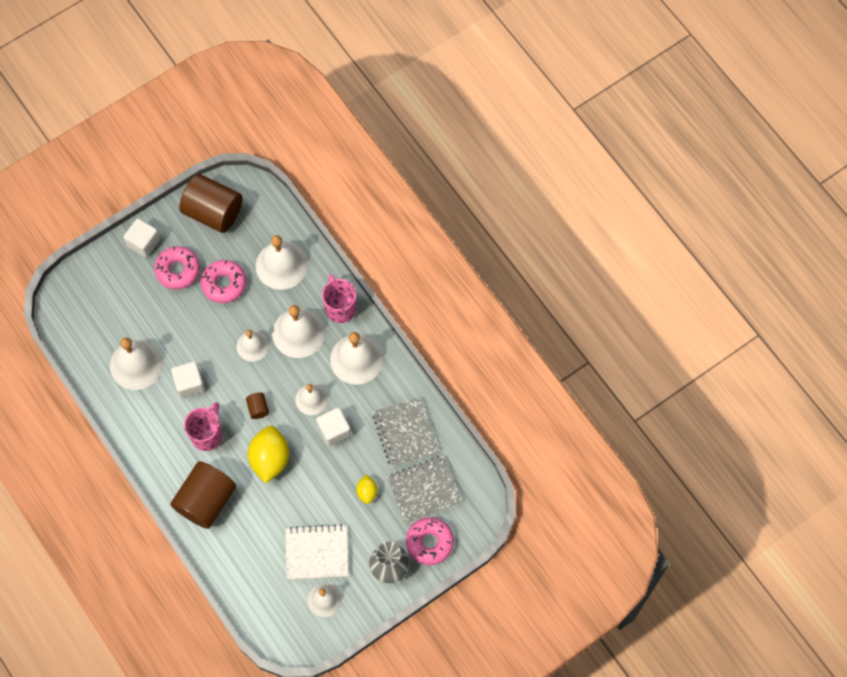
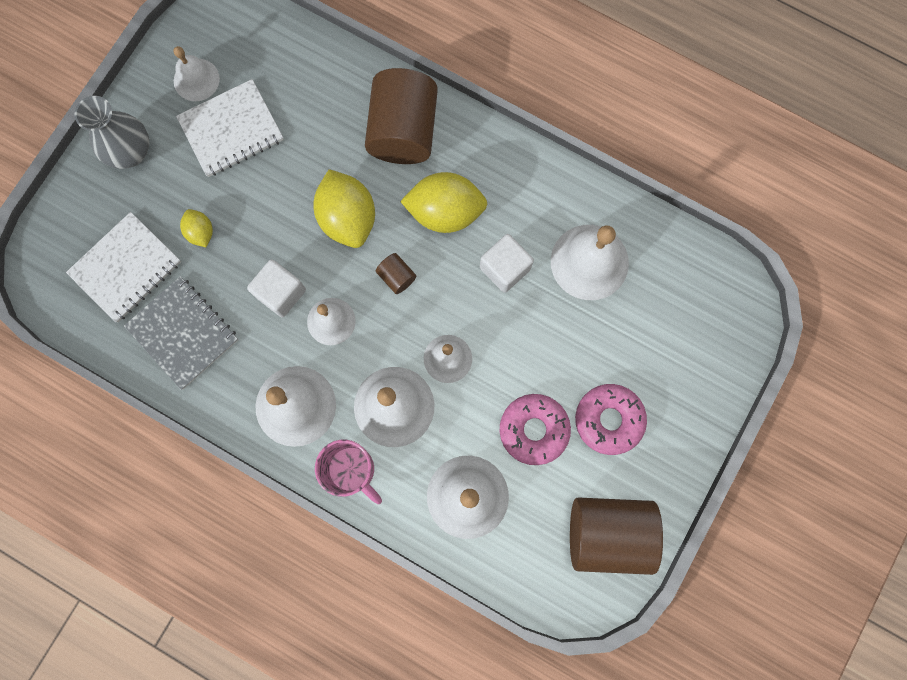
camera: 155 degrees right, 10 degrees up
(143, 243) = (679, 438): white cube -> none
(207, 435) = (445, 212): pink mug -> yellow lemon
(424, 490) = (126, 268): grey notebook -> white notebook
(429, 542) = (91, 205): pink donut -> none

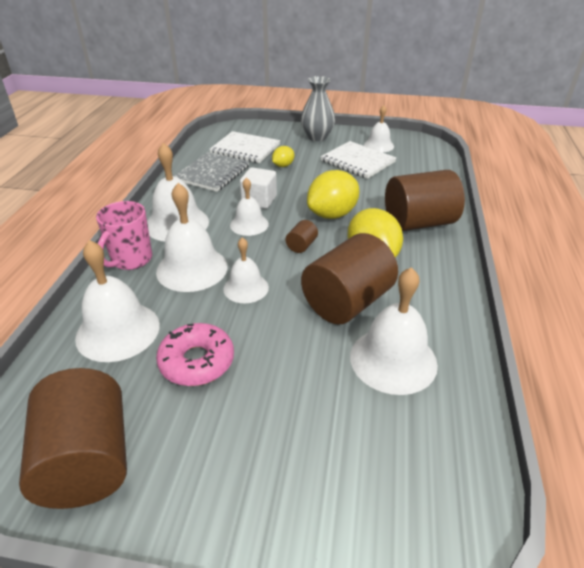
camera: 70 degrees right, 40 degrees down
(505, 268) = (347, 302): white cube -> brown cylinder
(608, 420) = (227, 423): pink donut -> none

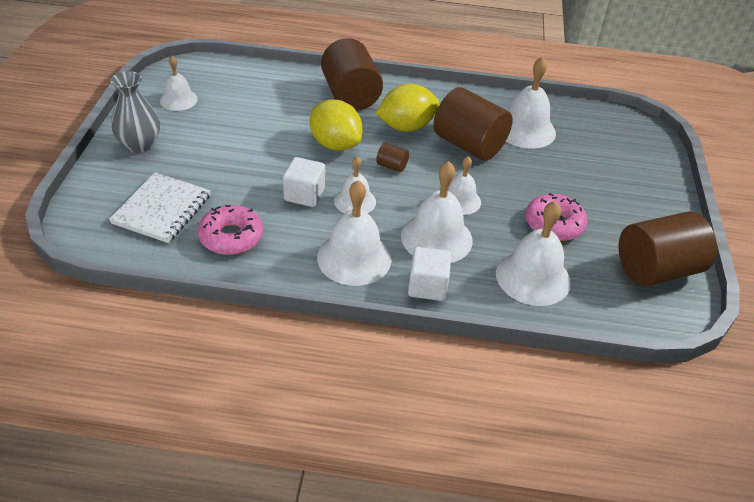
camera: 95 degrees left, 5 degrees up
(131, 260) = (427, 286): pink mug -> white cube
(212, 173) = (231, 237): grey notebook -> pink donut
(283, 166) = (219, 175): yellow lemon -> none
(357, 161) = (218, 118): white notebook -> none

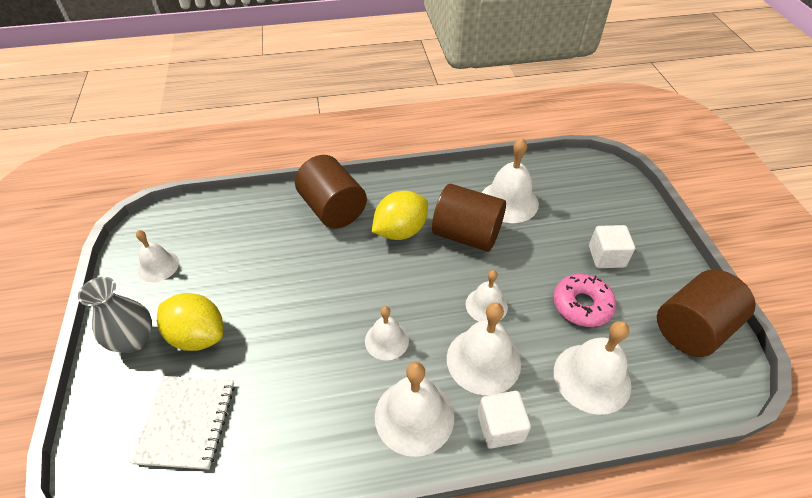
camera: 15 degrees left, 5 degrees up
(231, 237) = (276, 434): pink donut -> none
(304, 194) = (333, 349): white cube -> white cube (606, 256)
(335, 144) = (340, 274): yellow lemon -> yellow lemon (198, 336)
(391, 166) = (405, 283): brown cylinder -> none

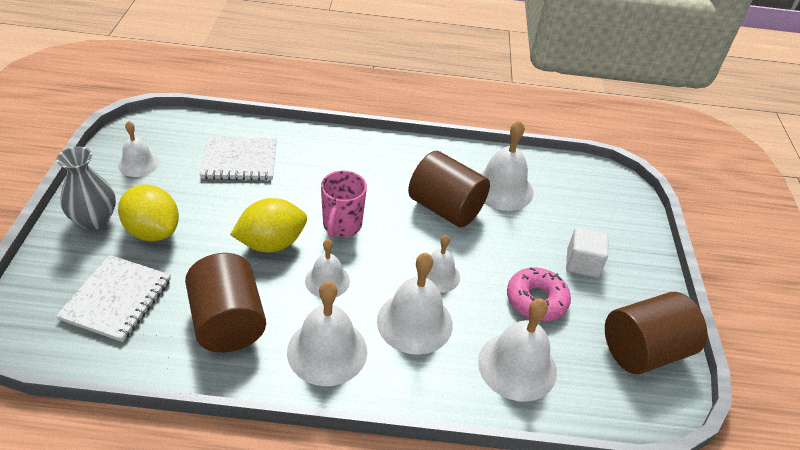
camera: 10 degrees right, 5 degrees down
(257, 236) = (239, 160): none -> white notebook
(333, 209) = (321, 154): brown cylinder -> brown cylinder (228, 322)
(379, 278) = (341, 225): none -> pink mug
(400, 231) = (380, 189): yellow lemon -> yellow lemon (271, 243)
(500, 427) = (406, 383): white cube -> none

